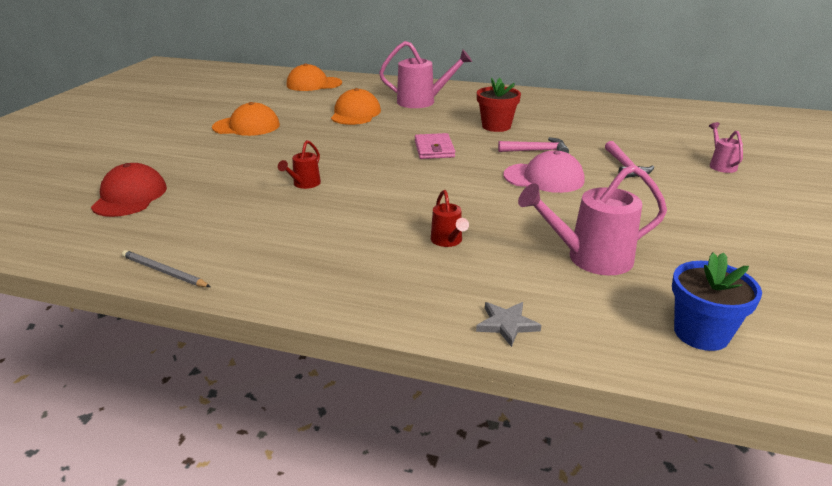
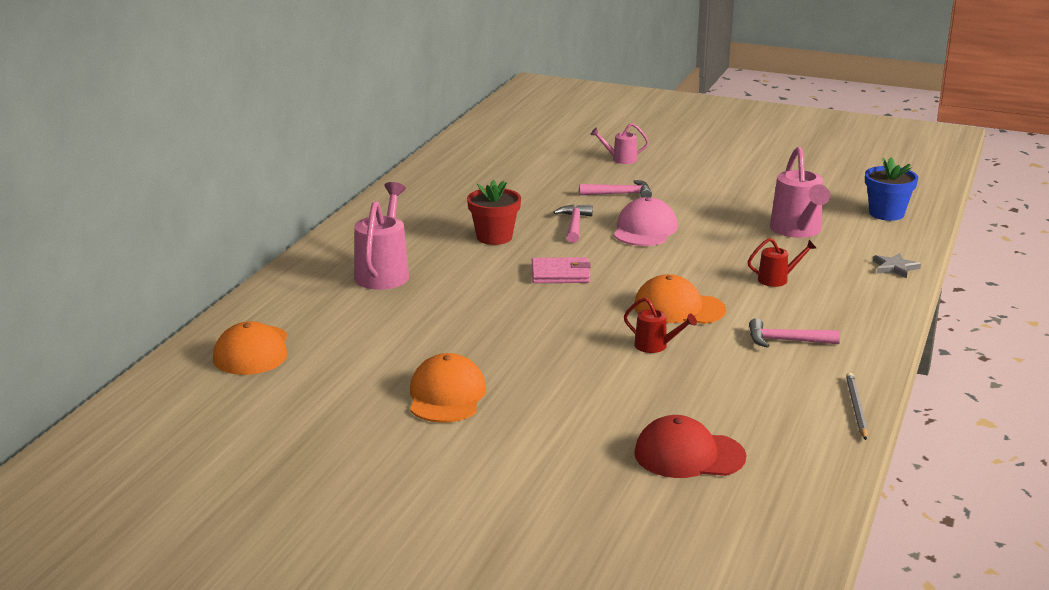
camera: 85 degrees left, 5 degrees down
(164, 272) = (856, 408): grey pencil -> grey pencil turned 150 degrees clockwise
(307, 241) = (786, 341): none -> pink hammer
(355, 114) = (417, 317): orange cap -> orange cap (678, 308)

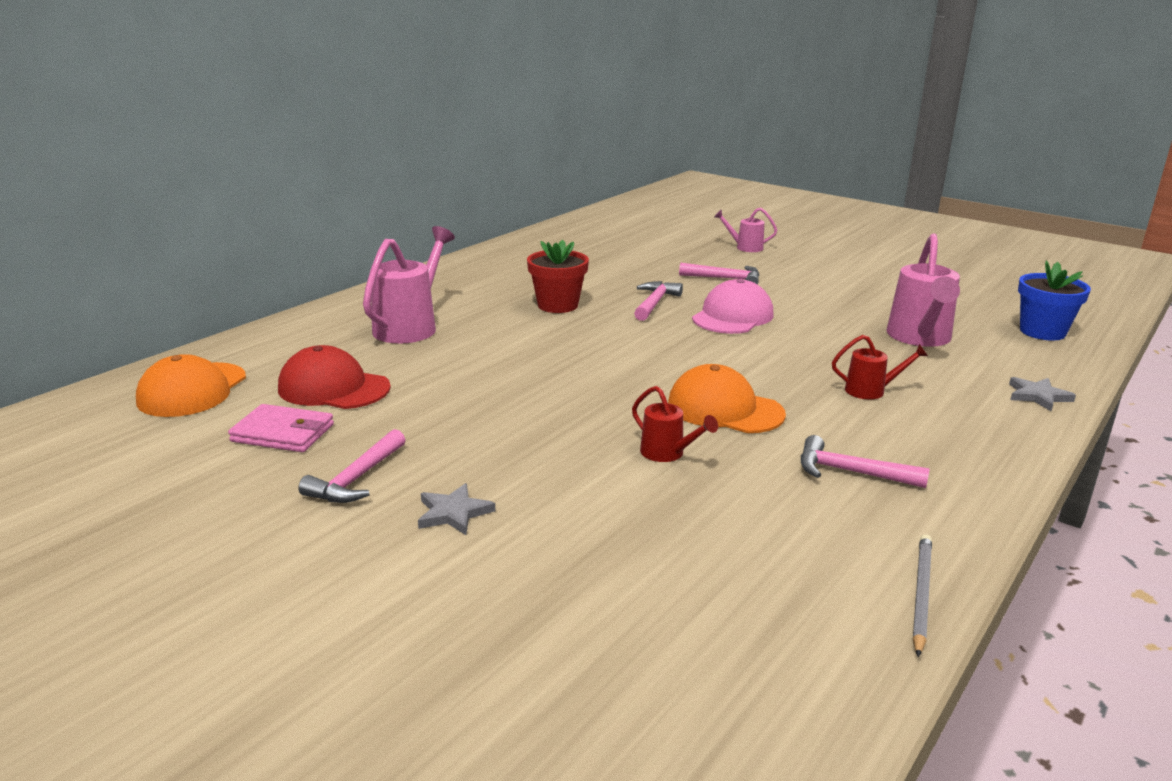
camera: 15 degrees right, 0 degrees up
(446, 395) = (357, 479): orange cap -> pink hammer
(534, 407) = (453, 513): none -> grey star
(560, 274) = (604, 352): pink wallet -> pink wallet (283, 433)
(688, 455) = (622, 629): red cap -> red cap (333, 388)

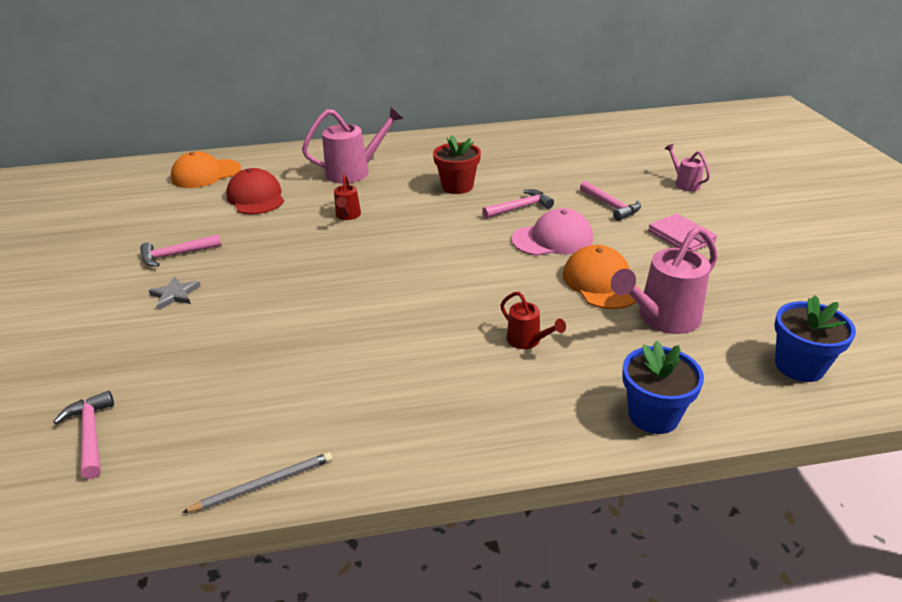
camera: 45 degrees right, 10 degrees up
(283, 433) = (195, 215): pink wallet -> pink wallet (681, 236)
(667, 454) = (320, 316): red watering can -> red watering can (347, 216)
(724, 409) = (407, 304): orange cap -> orange cap (601, 282)
(851, 472) = (389, 388): pink hammer -> pink hammer (91, 434)
(1038, 396) = (653, 415): grey star -> blue flower pot

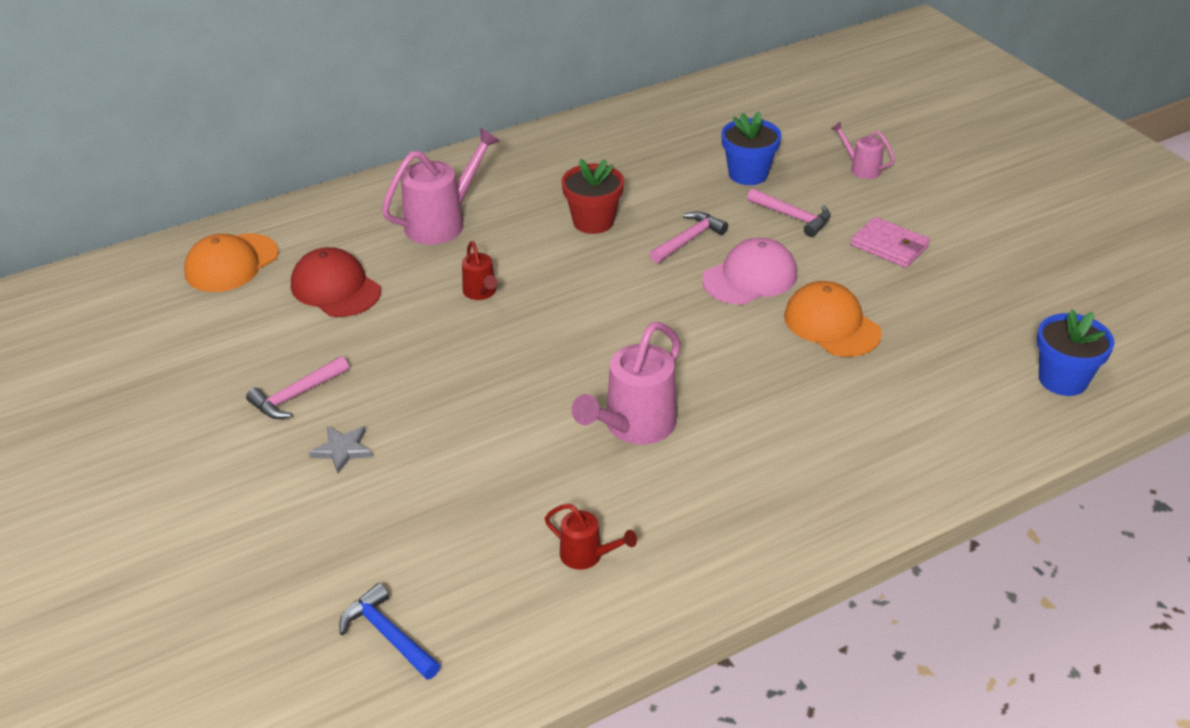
camera: 20 degrees left, 5 degrees up
(91, 434) = (388, 635): pink hammer -> blue hammer
(264, 484) = (619, 633): grey pencil -> none
(527, 341) = (791, 413): red watering can -> red watering can (587, 556)
(653, 415) = (952, 465): blue flower pot -> blue flower pot (748, 174)
(662, 319) = (914, 356): pink watering can -> pink watering can (633, 427)

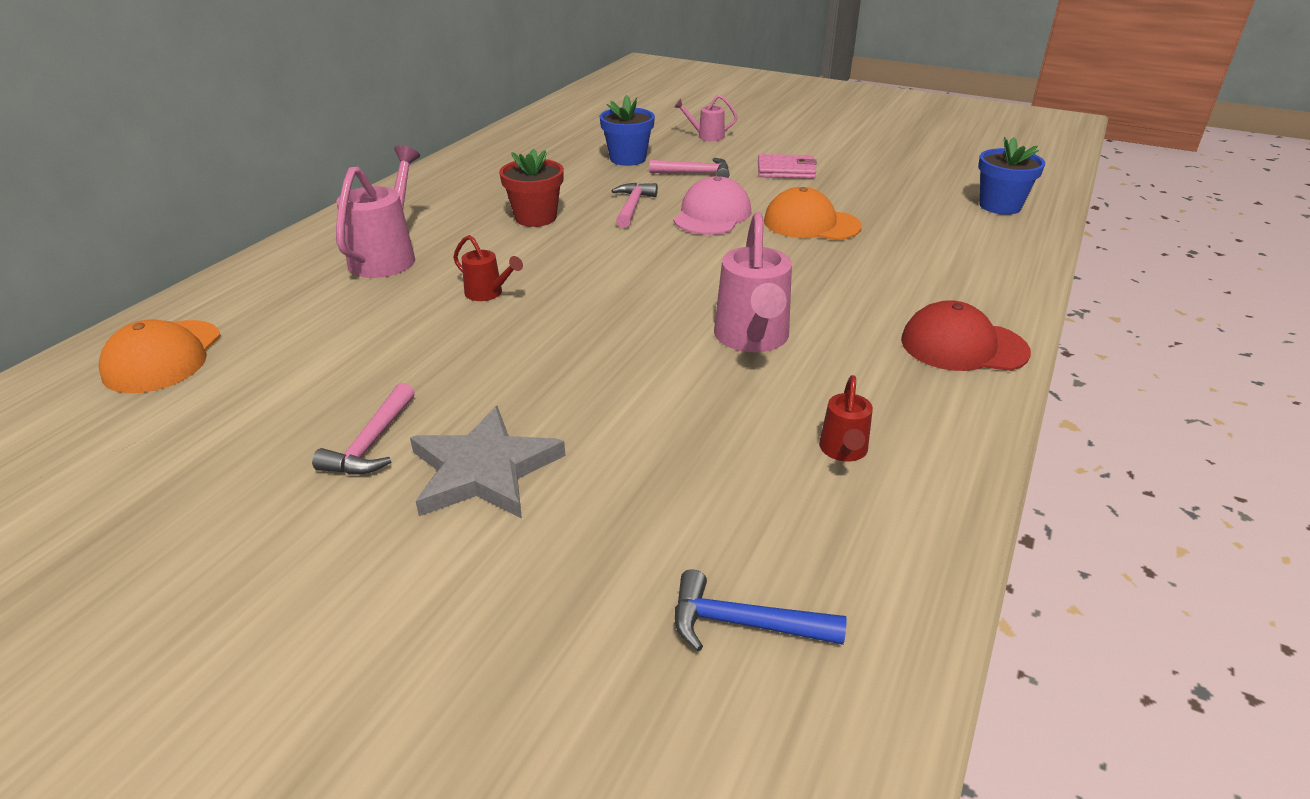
camera: 35 degrees left, 5 degrees down
(335, 288) = (321, 338): red cap -> red cap (963, 346)
(343, 450) = (484, 470): grey star -> grey star, size x1.93
(587, 556) = (843, 451): red watering can -> red watering can turned 105 degrees clockwise

